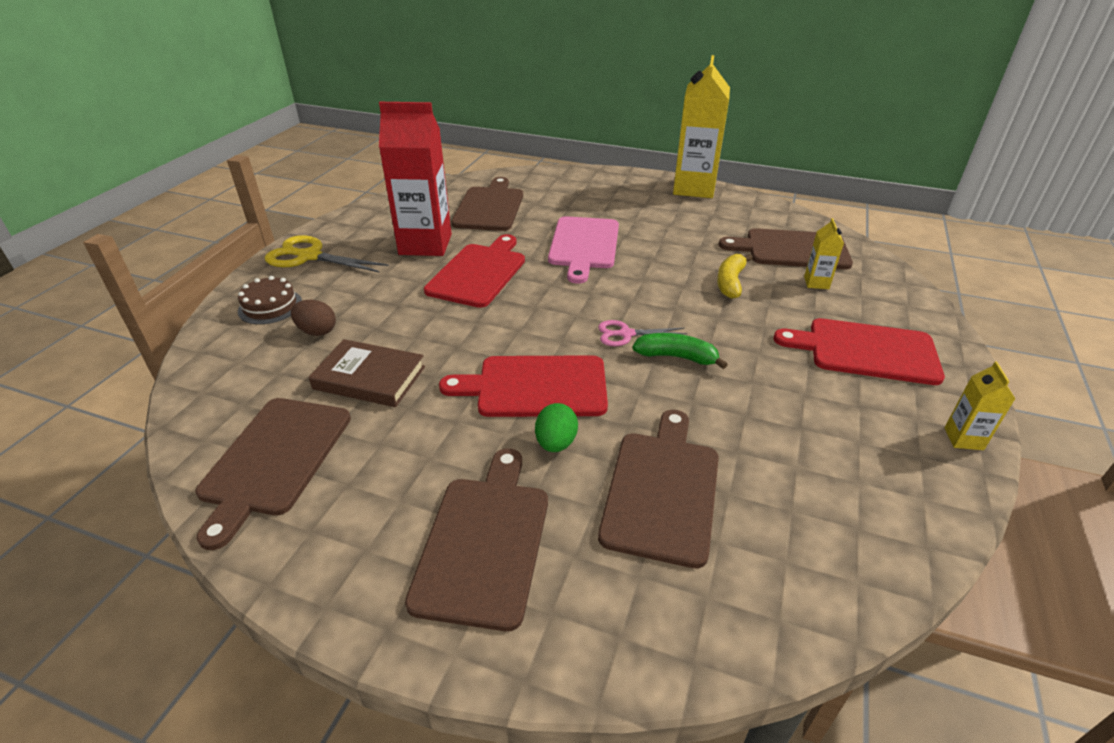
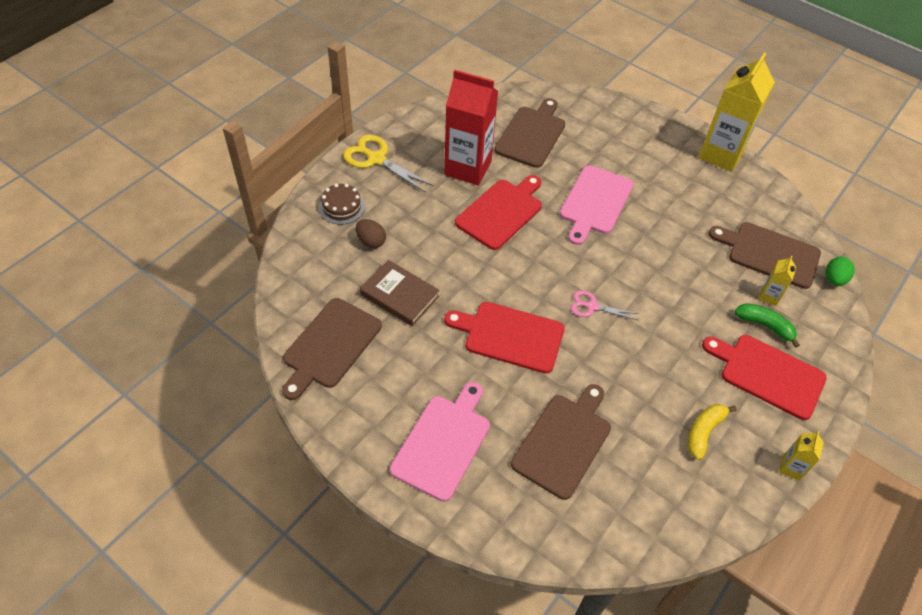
camera: 15 degrees right, 15 degrees up
(484, 542) = (443, 443): brown cutting board -> pink cutting board
(556, 443) = (508, 386): green egg -> green egg (834, 279)
(677, 357) = (620, 339): green banana -> green banana (765, 325)
(730, 282) = (697, 276): yellow banana -> yellow banana (704, 432)

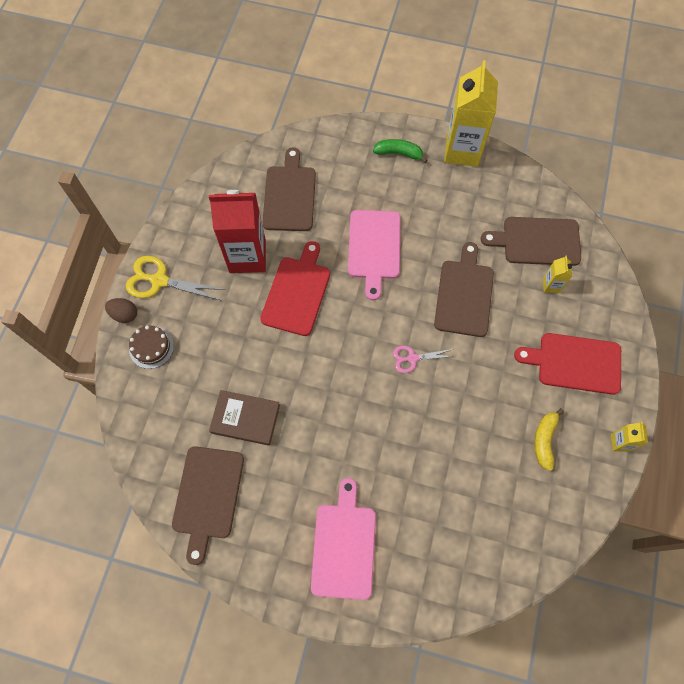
camera: 20 degrees left, 15 degrees up
(371, 241) = (195, 373): brown egg -> brown egg (125, 314)
(510, 336) = (356, 418): red cutting board -> none
(564, 442) = (439, 500): brown cutting board -> brown cutting board (464, 294)
(765, 325) = (557, 316): green banana -> green banana (399, 153)
(834, 279) = (596, 246): green egg -> none

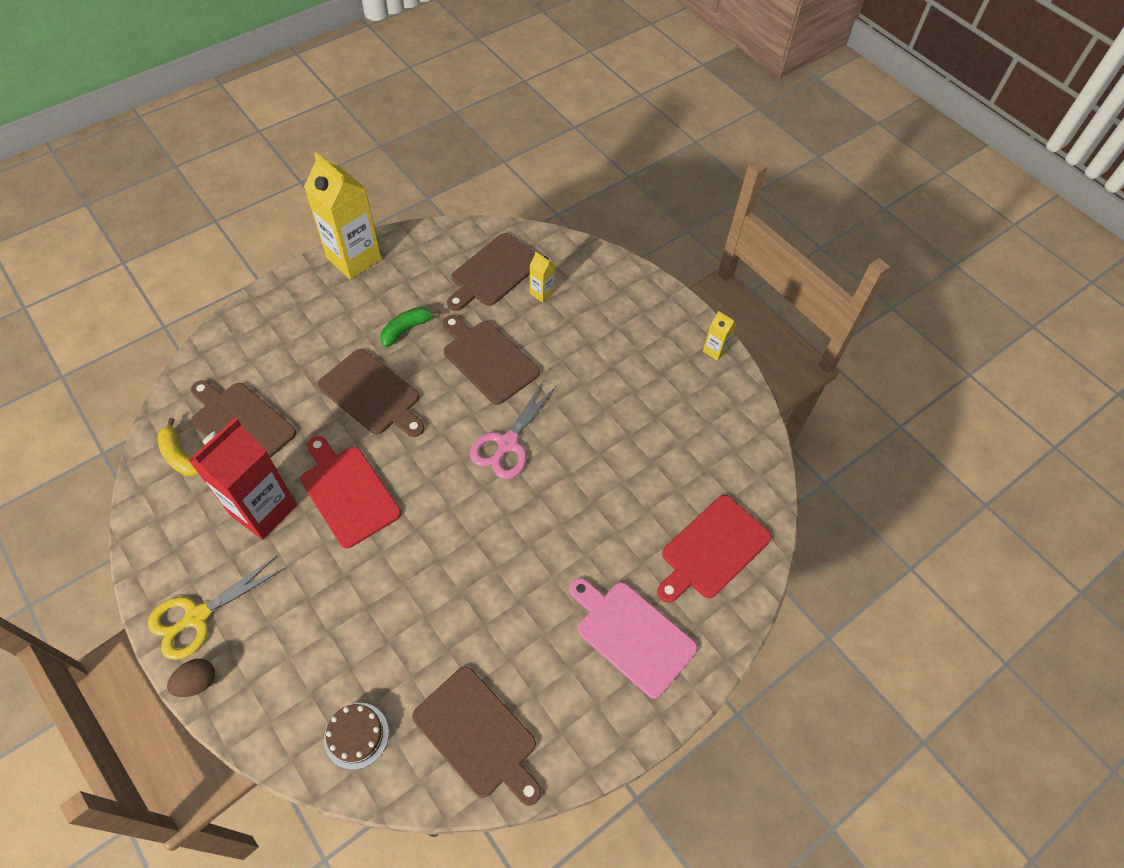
camera: 55 degrees left, 10 degrees down
(151, 347) = (263, 679): brown cake -> brown cake (356, 735)
(245, 419) = (431, 637): brown book -> none
(374, 248) = (372, 394): pink cutting board -> brown cutting board
(399, 153) = (302, 305): green banana -> green banana (406, 329)
(412, 358) = (507, 443): pink scissors -> pink scissors, size x1.68
(544, 440) = (669, 400): yellow banana -> yellow banana (179, 455)
(575, 363) = (623, 329): red cutting board -> red cutting board (712, 549)

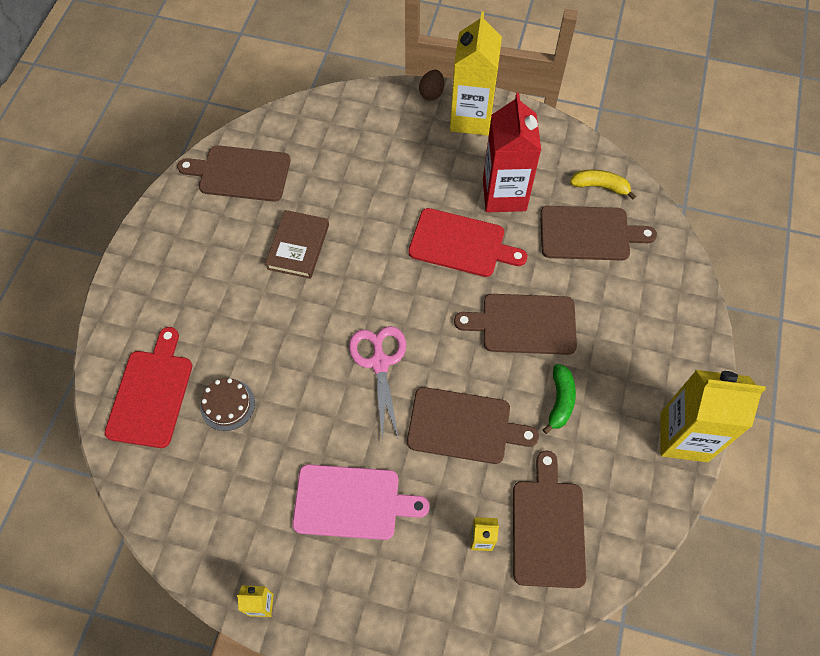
camera: 145 degrees right, 5 degrees up
(197, 616) = (471, 118): yellow scissors -> yellow carton
(356, 735) = (314, 128): brown cake -> brown cake (227, 404)
(488, 598) = (298, 246): none -> brown book
(632, 635) = (178, 291): pink cutting board -> pink cutting board (352, 502)

